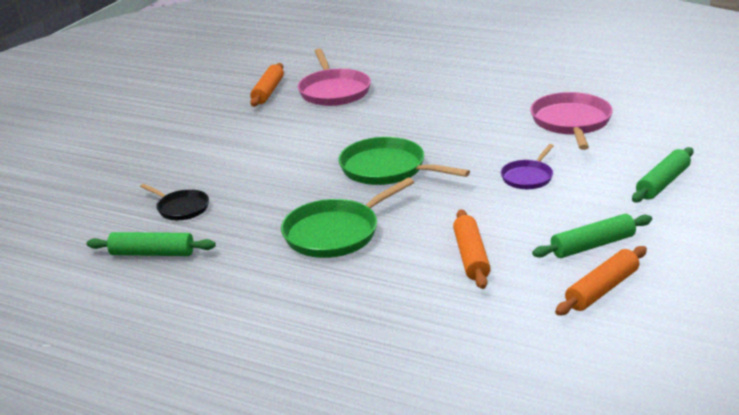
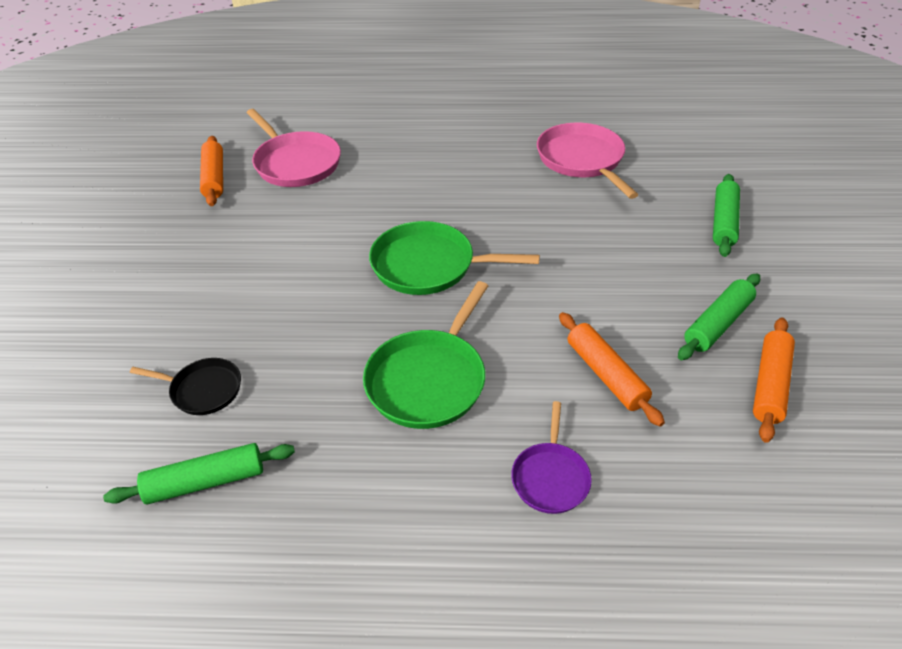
camera: 25 degrees left, 15 degrees up
(528, 177) = (589, 243): purple pan -> purple pan (550, 477)

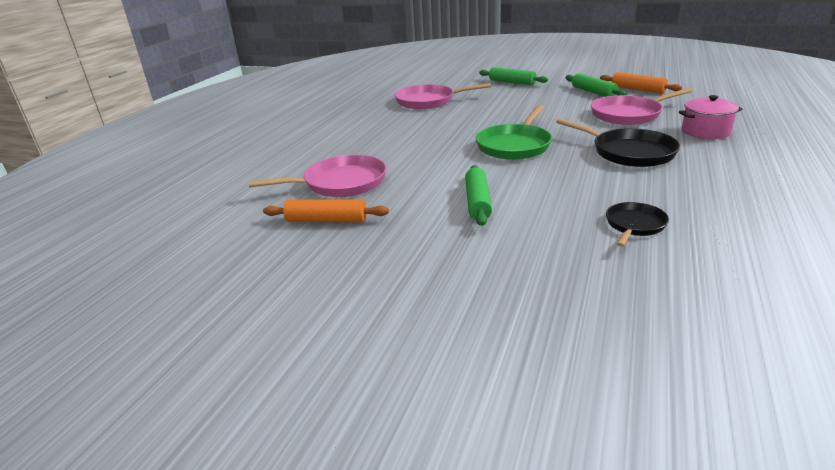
camera: 70 degrees left, 15 degrees down
(206, 482) = (731, 224): green rolling pin -> green rolling pin (478, 202)
(429, 380) = (629, 152): green pan -> black pan
(550, 477) = (705, 131): purple pan -> pink pot
(606, 374) = (628, 114): orange rolling pin -> pink pan

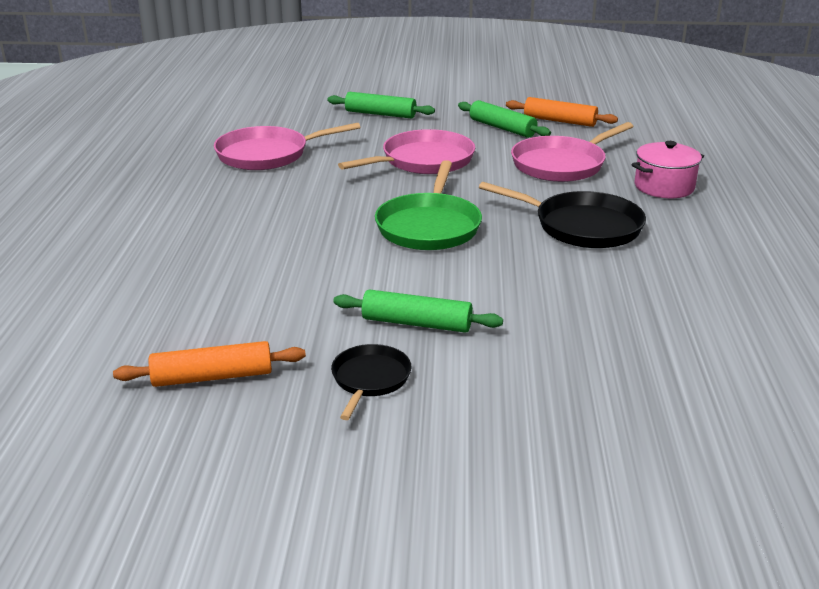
camera: 20 degrees left, 0 degrees up
(341, 183) = (202, 312): pink pan -> pink pan (423, 161)
(478, 202) = (416, 323): green rolling pin -> green rolling pin turned 60 degrees counterclockwise
(634, 225) = (624, 335): black pan -> black pan (370, 379)

